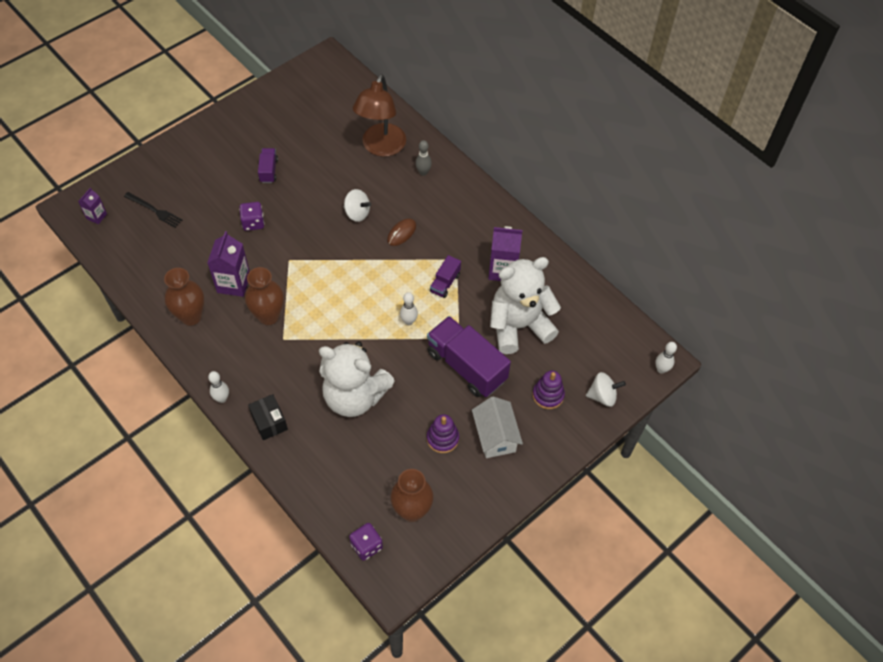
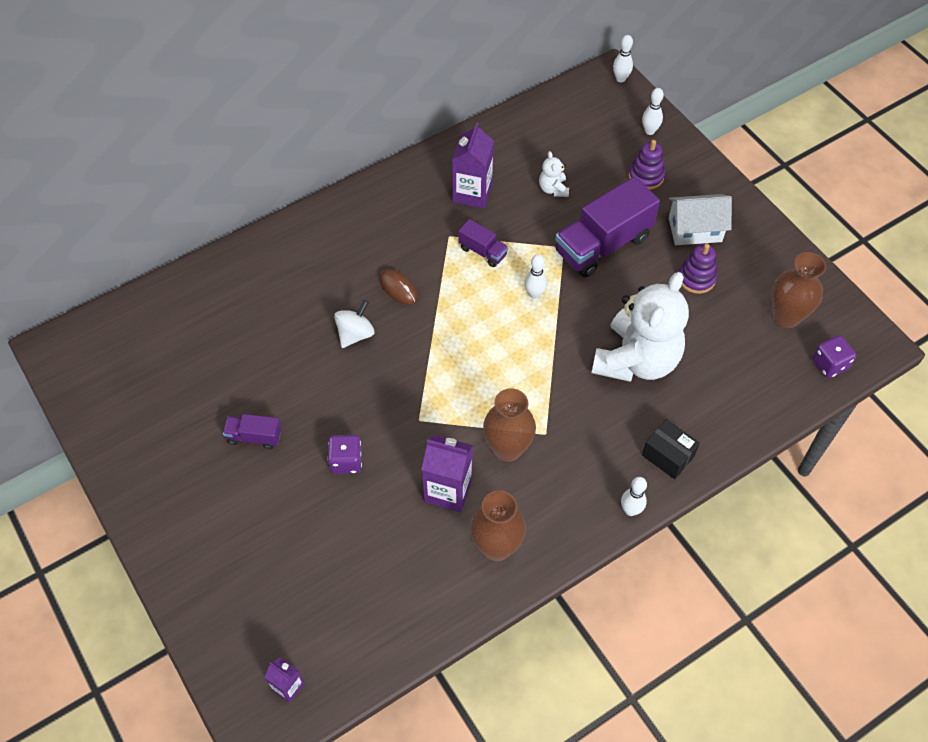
camera: 80 degrees left, 0 degrees up
(154, 210) = (295, 597): black fork -> none
(269, 422) = (668, 456): black box -> black box turned 60 degrees clockwise
(381, 147) = (247, 297): brown lamp -> none
(423, 172) = (303, 254): grey bowling pin -> none
(519, 326) = (553, 189): white teddy bear -> white teddy bear, size x0.40
(602, 396) = (649, 131): white spinning top -> white bowling pin

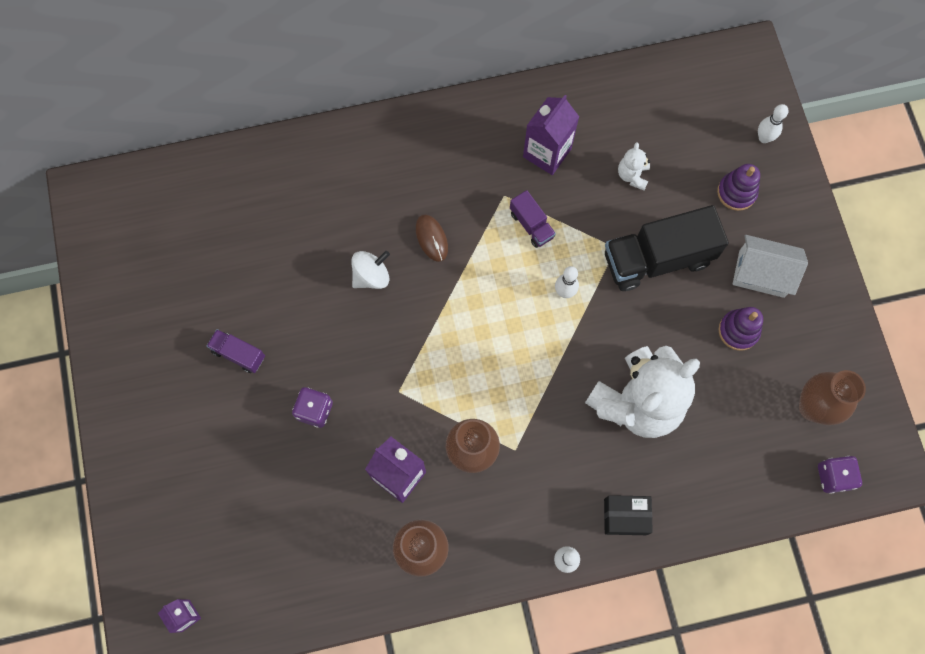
camera: 20 degrees right, 15 degrees up
(603, 244) = (657, 258): purple truck -> black truck
(620, 79) = (760, 62): white bowling pin -> none
(668, 456) = (625, 516): black box -> black box turned 60 degrees counterclockwise

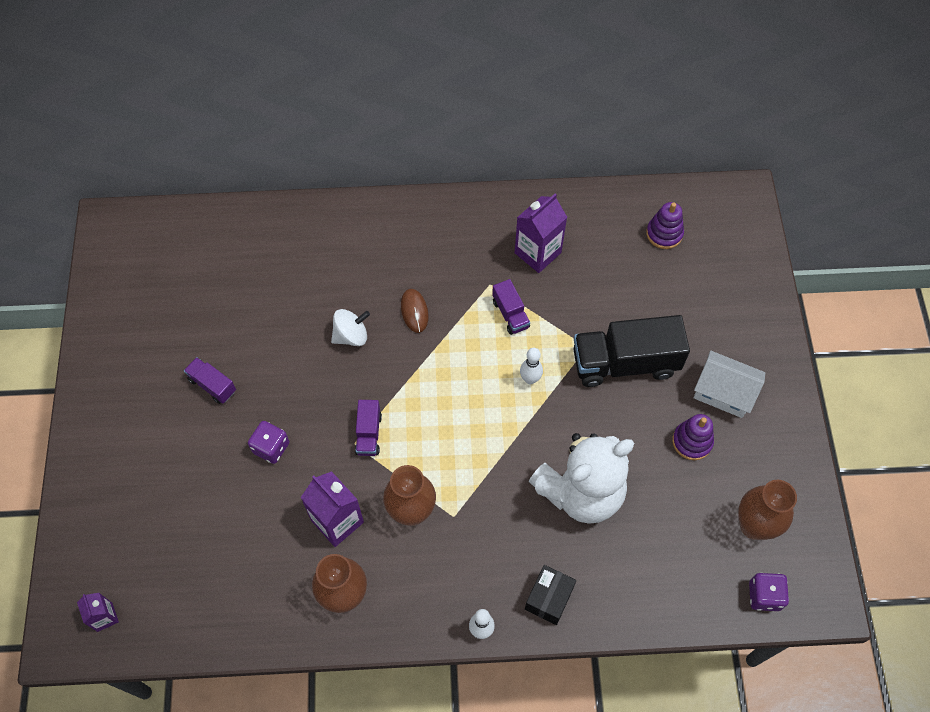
camera: 10 degrees right, 10 degrees down
(411, 378) = (368, 434): none -> purple truck
(625, 516) = (549, 598): black box -> black box turned 75 degrees counterclockwise
(632, 175) = (614, 285): white teddy bear -> none
(736, 192) = (711, 315): purple stacking toy -> purple stacking toy (664, 234)
(764, 138) = (746, 271): white bowling pin -> none

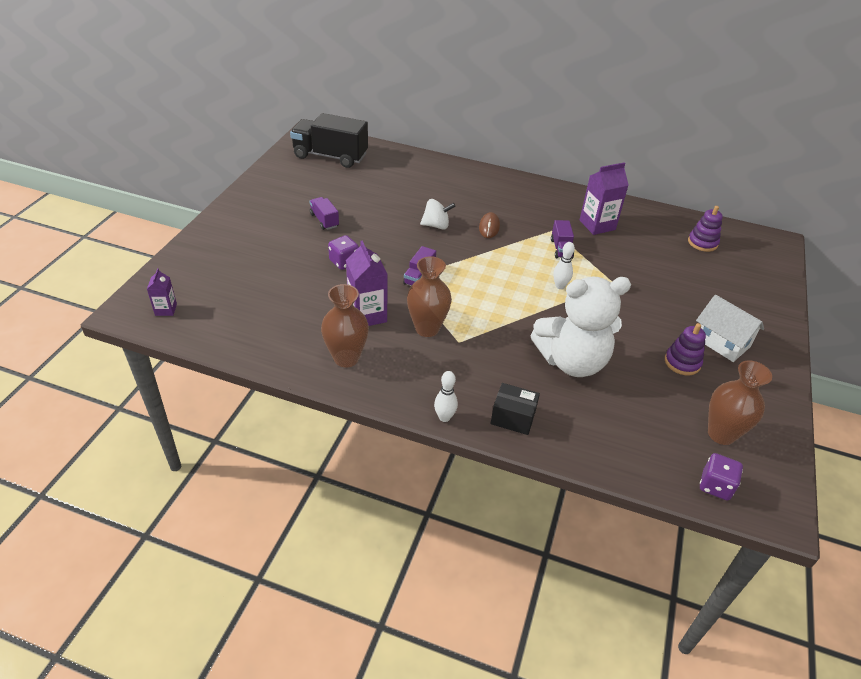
camera: 20 degrees right, 20 degrees down
(549, 598) = (513, 418): black box -> black box turned 60 degrees clockwise
(625, 363) = (642, 300): black truck -> black truck (330, 156)

